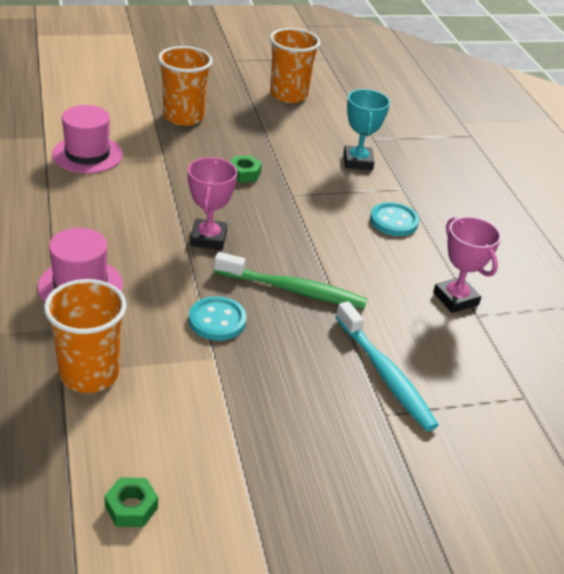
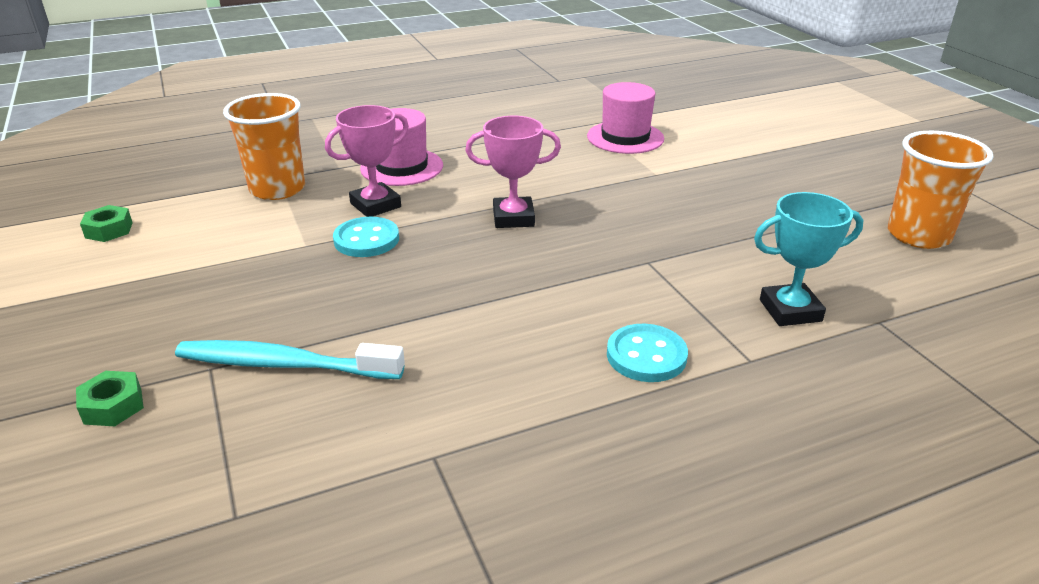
camera: 85 degrees right, 5 degrees down
(183, 117) = (761, 173): orange cup -> none
(244, 173) = (668, 224): green nut -> green nut (113, 406)
(293, 290) = (437, 281): green toothbrush -> none
(385, 374) = (285, 364): turquoise toothbrush -> turquoise toothbrush turned 45 degrees clockwise
(455, 299) = (469, 430): pink trophy -> pink trophy (375, 205)

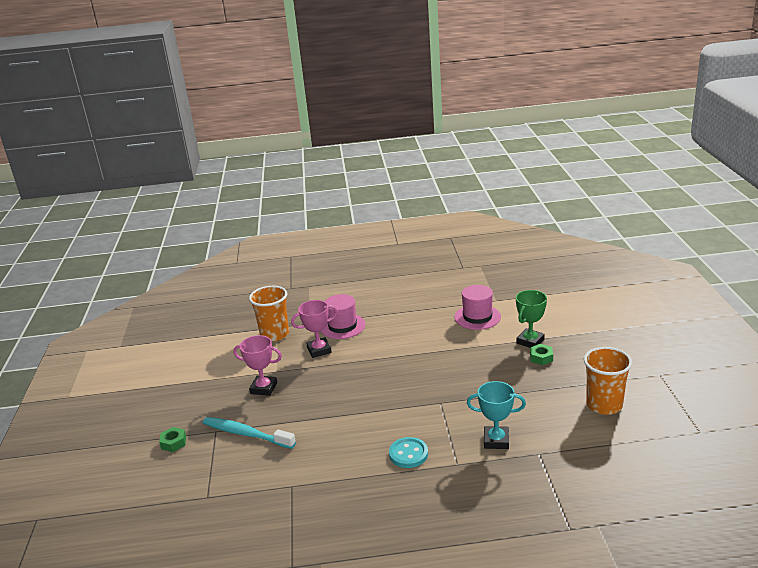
camera: 20 degrees right, 5 degrees down
(109, 230) = (190, 351): green nut -> green nut (541, 358)
(366, 240) = (306, 371): turquoise button -> none
(513, 218) = (385, 366): pink trophy -> pink trophy (264, 388)
(732, 161) = (530, 341): none -> green trophy

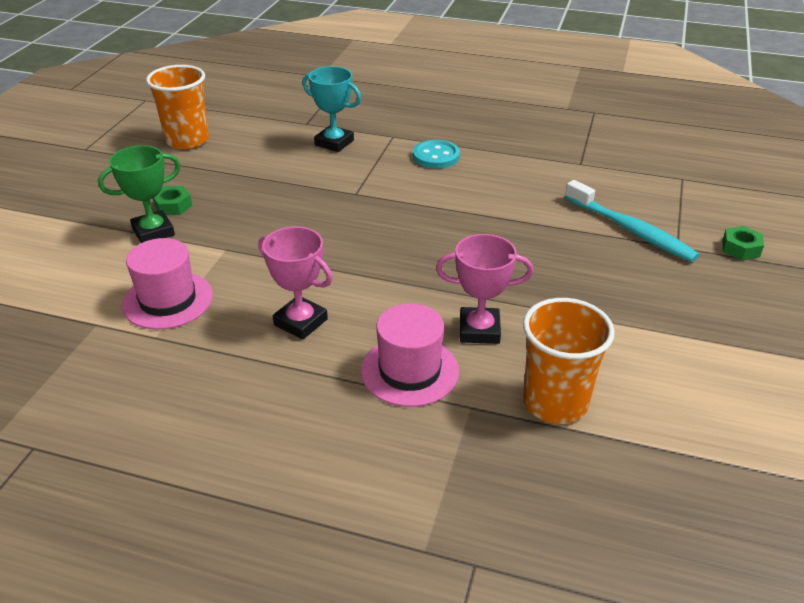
camera: 160 degrees left, 10 degrees up
(264, 388) = (596, 289): pink trophy -> pink trophy (300, 322)

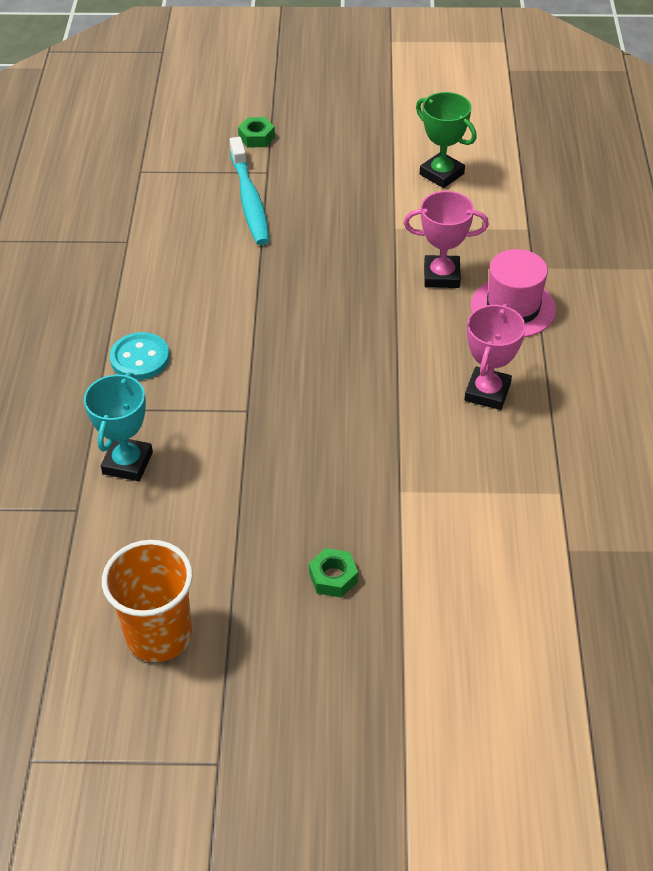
camera: 105 degrees left, 10 degrees up
(153, 232) = (394, 573): green trophy -> green trophy (441, 174)
(167, 300) = (505, 506): pink hat -> none
(479, 330) = (441, 276): pink trophy -> pink trophy turned 75 degrees counterclockwise
(555, 402) = (505, 225): orange cup -> none
(630, 230) = (249, 200): turquoise toothbrush -> turquoise toothbrush turned 135 degrees clockwise

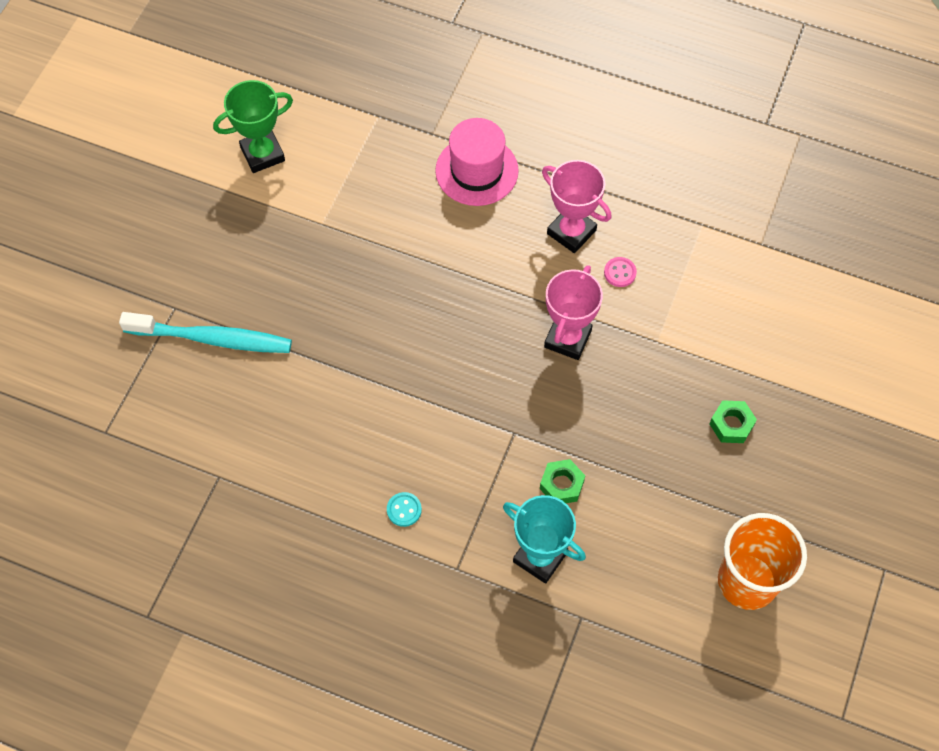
camera: 70 degrees left, 15 degrees up
(140, 358) = (404, 510): turquoise button -> turquoise button, size x0.56
(256, 137) = (110, 299): green nut -> green nut (562, 485)
(441, 276) = (409, 210): pink trophy -> pink trophy (567, 339)
(462, 441) = (620, 273): none -> pink button

